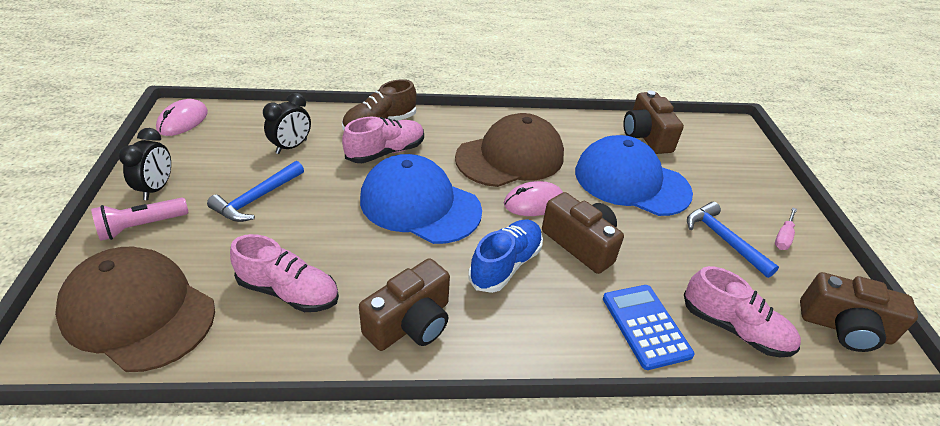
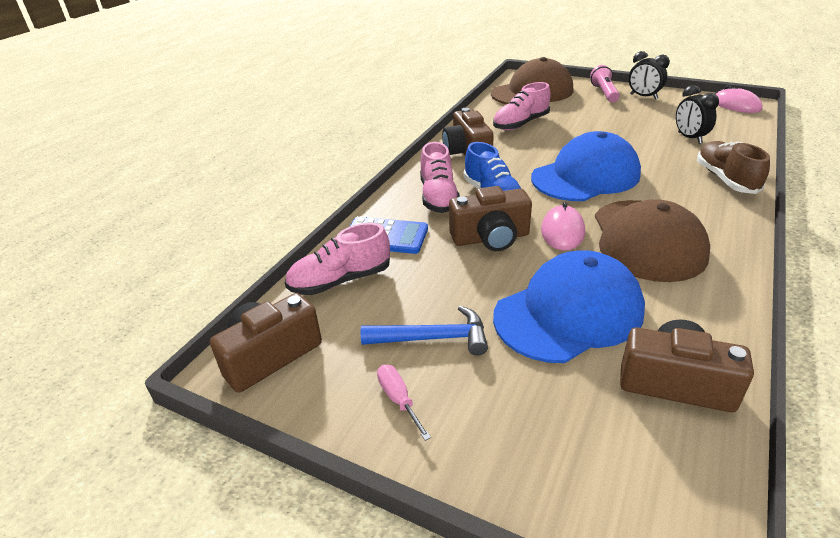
camera: 125 degrees right, 5 degrees down
(256, 199) = (619, 122): blue hammer -> none
(386, 152) = (672, 174): pink shoe -> pink shoe (438, 197)

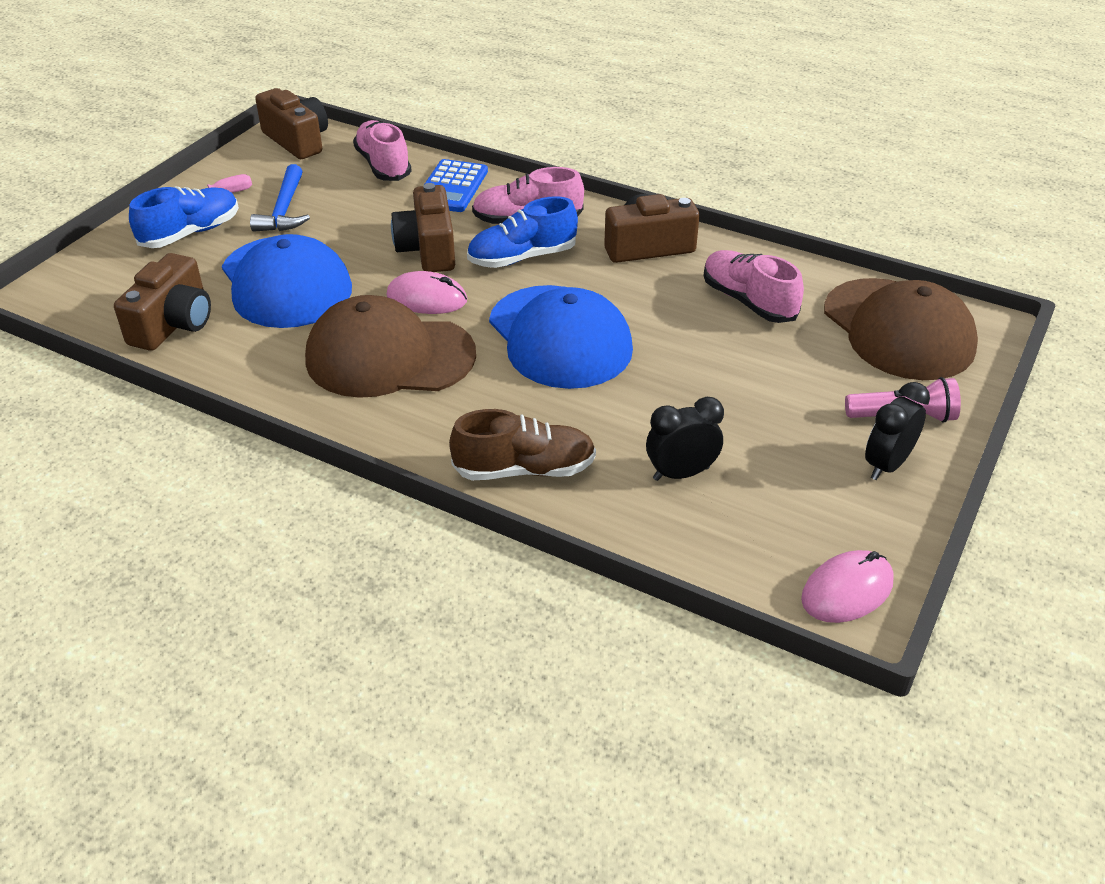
camera: 90 degrees right, 5 degrees up
(494, 412) = (191, 233): none -> blue shoe

